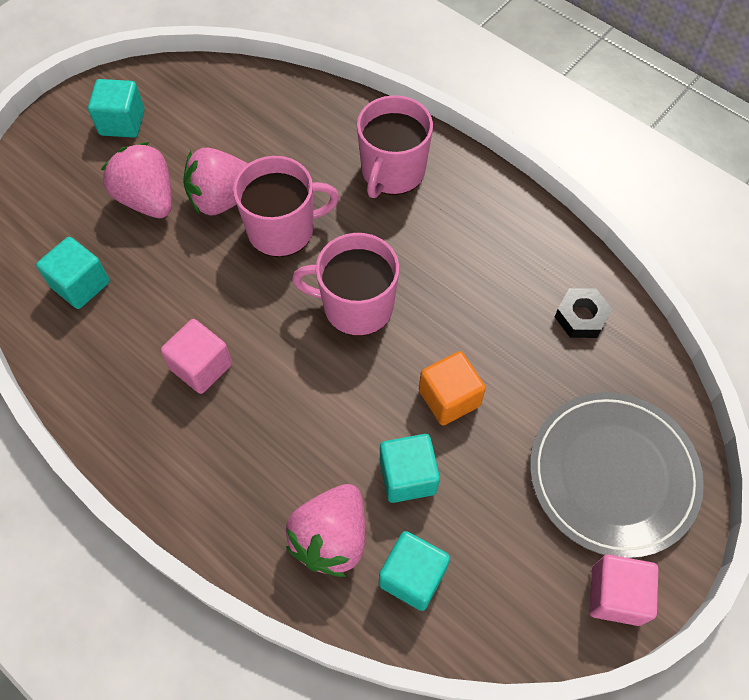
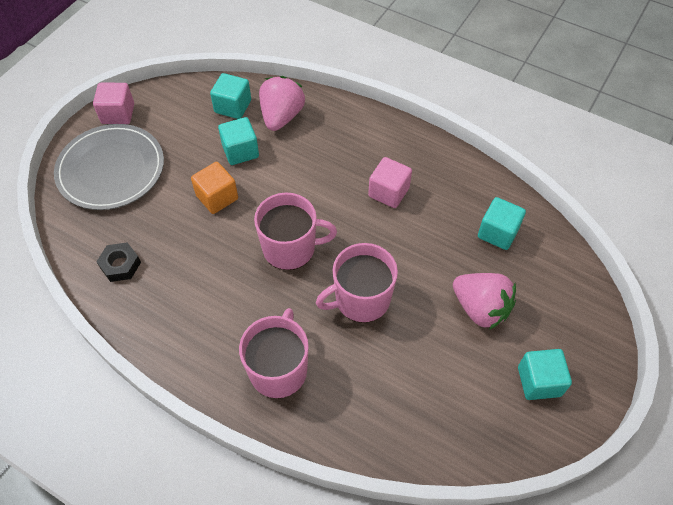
camera: 170 degrees right, 5 degrees down
(223, 199) = (418, 318): pink strawberry -> none

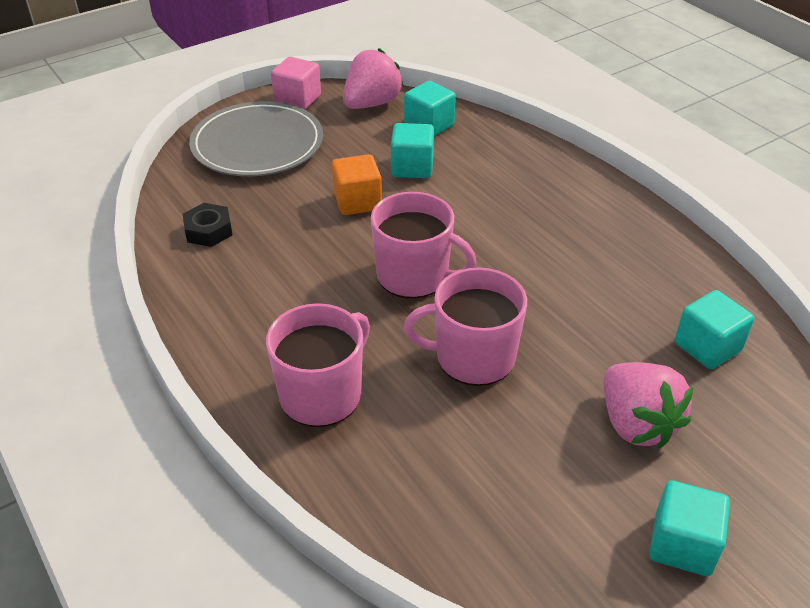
camera: 25 degrees right, 15 degrees down
(281, 116) = (481, 149): pink strawberry -> pink strawberry (372, 104)
(388, 192) = (575, 258): pink cube -> none

